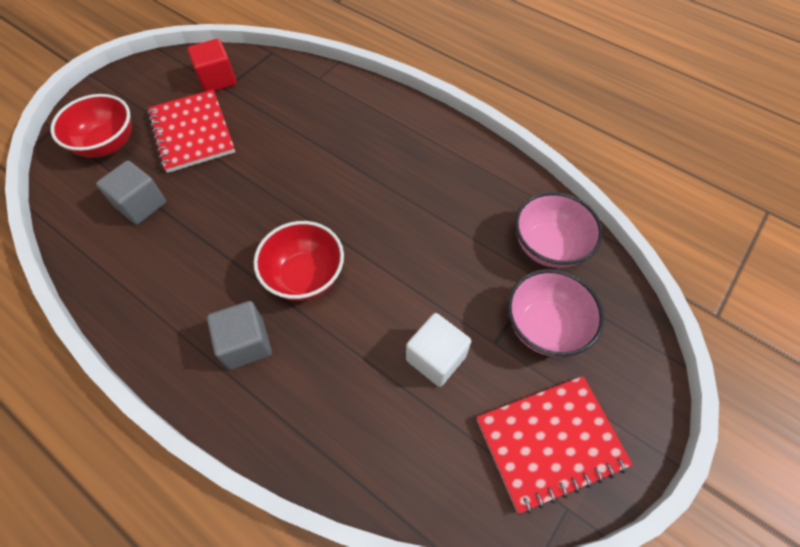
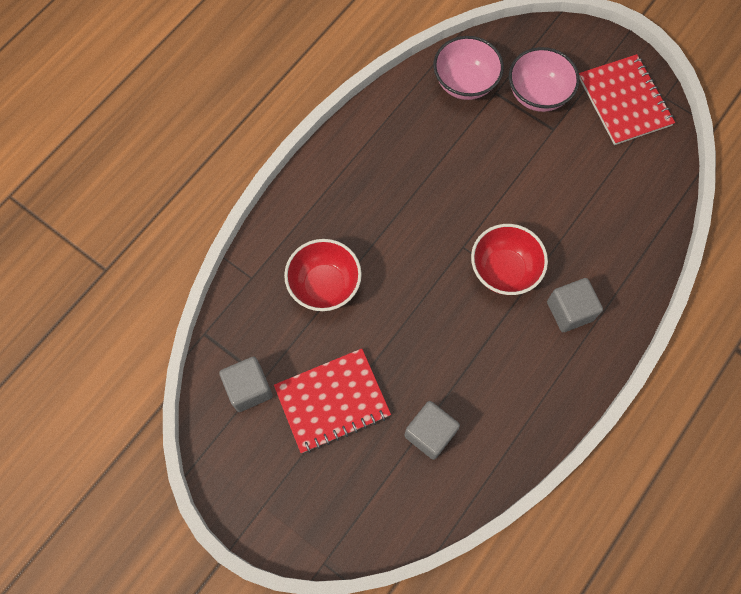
camera: 90 degrees left, 10 degrees up
(107, 144) = (348, 491): red bowl -> red bowl (324, 285)
(217, 80) = (249, 388): red cube -> grey cube
(436, 358) = (569, 170): white cube -> none

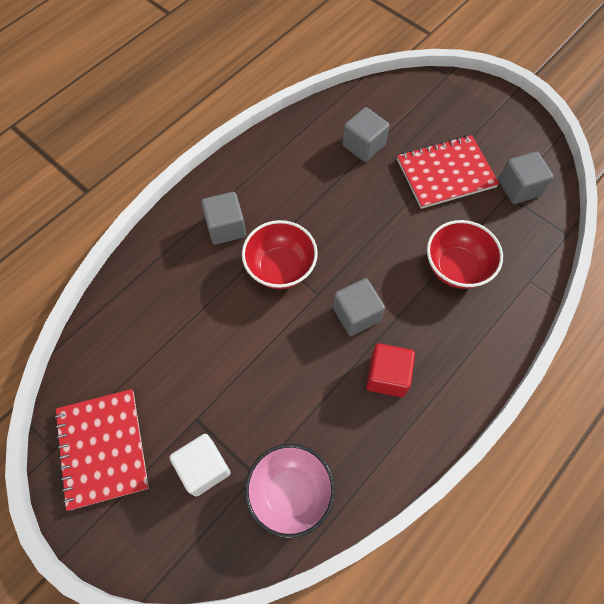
camera: 175 degrees left, 5 degrees down
(391, 176) = (387, 376): none -> red cube
(423, 229) = (356, 314): none -> grey cube
(538, 94) = (204, 468): pink bowl -> white cube

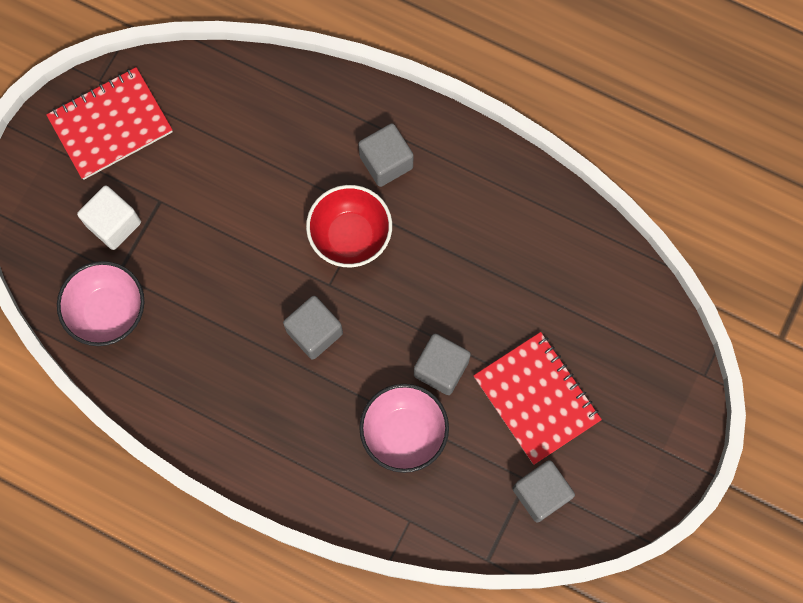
camera: 75 degrees right, 10 degrees up
(363, 145) = (550, 289): grey cube -> grey cube (441, 368)
(387, 376) = (250, 380): red cube -> none
(456, 267) = (404, 433): red bowl -> pink bowl

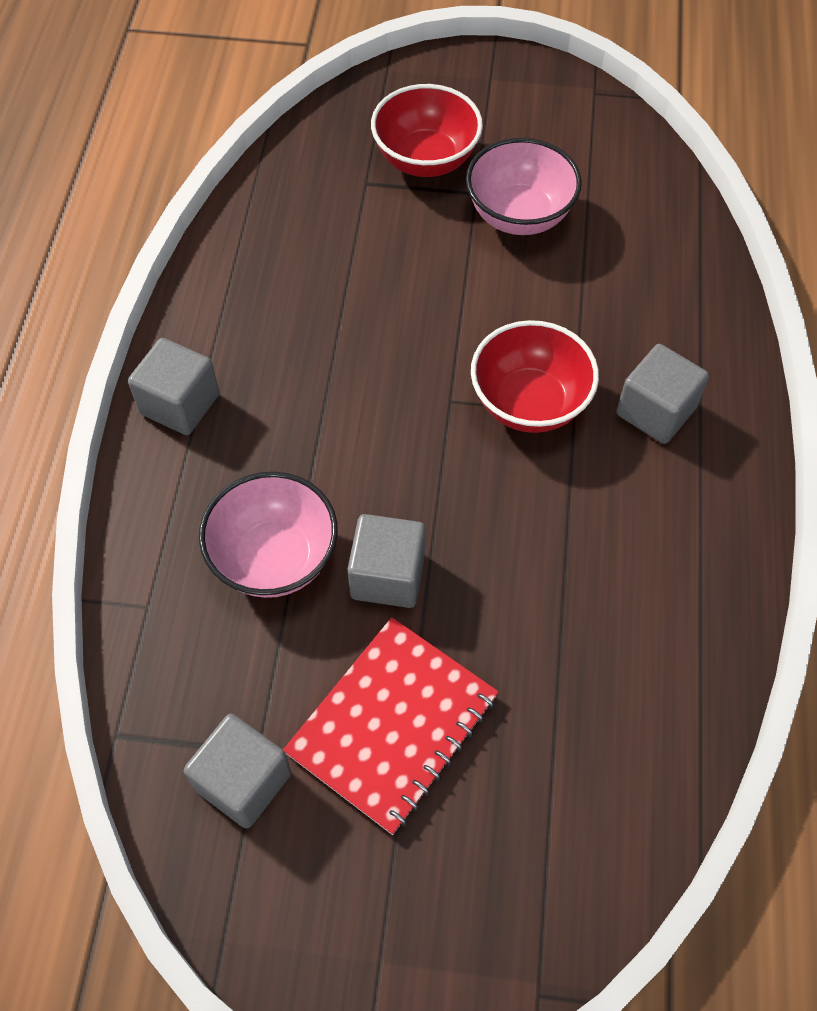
camera: 70 degrees right, 15 degrees down
(108, 312) = (315, 189): pink bowl -> pink bowl (519, 215)
(111, 125) = (546, 119): red notebook -> none
(114, 224) = (426, 160): white cube -> red bowl
(314, 332) = (377, 404): grey cube -> grey cube (180, 404)

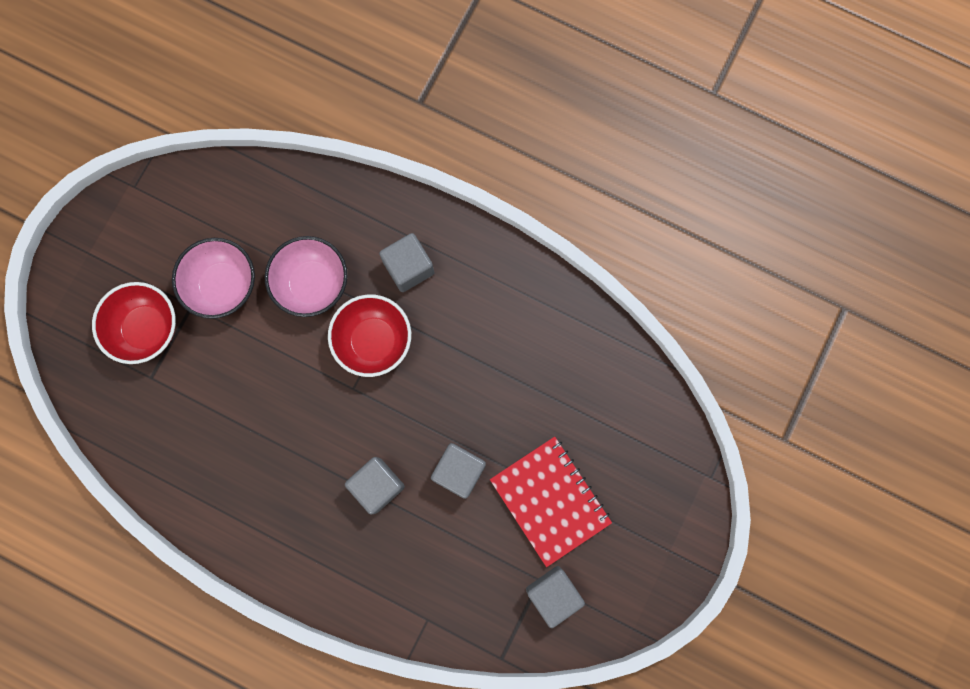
camera: 70 degrees left, 20 degrees up
(180, 404) = (289, 561): grey cube -> grey cube (377, 485)
(274, 558) = (423, 534): pink bowl -> pink bowl (312, 284)

